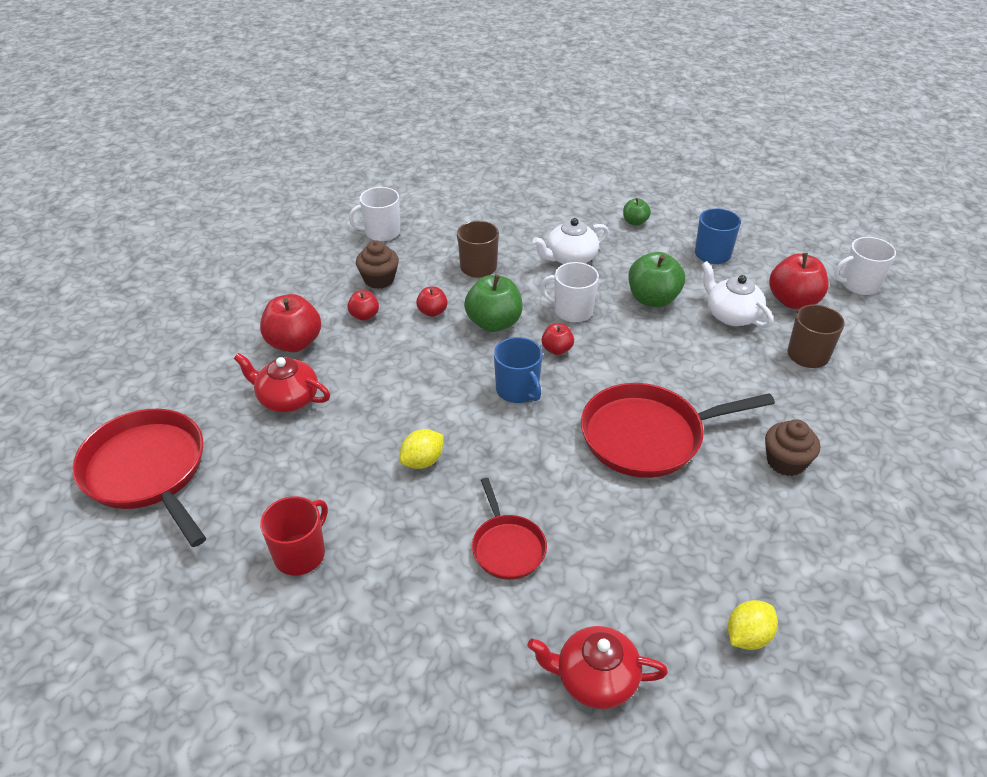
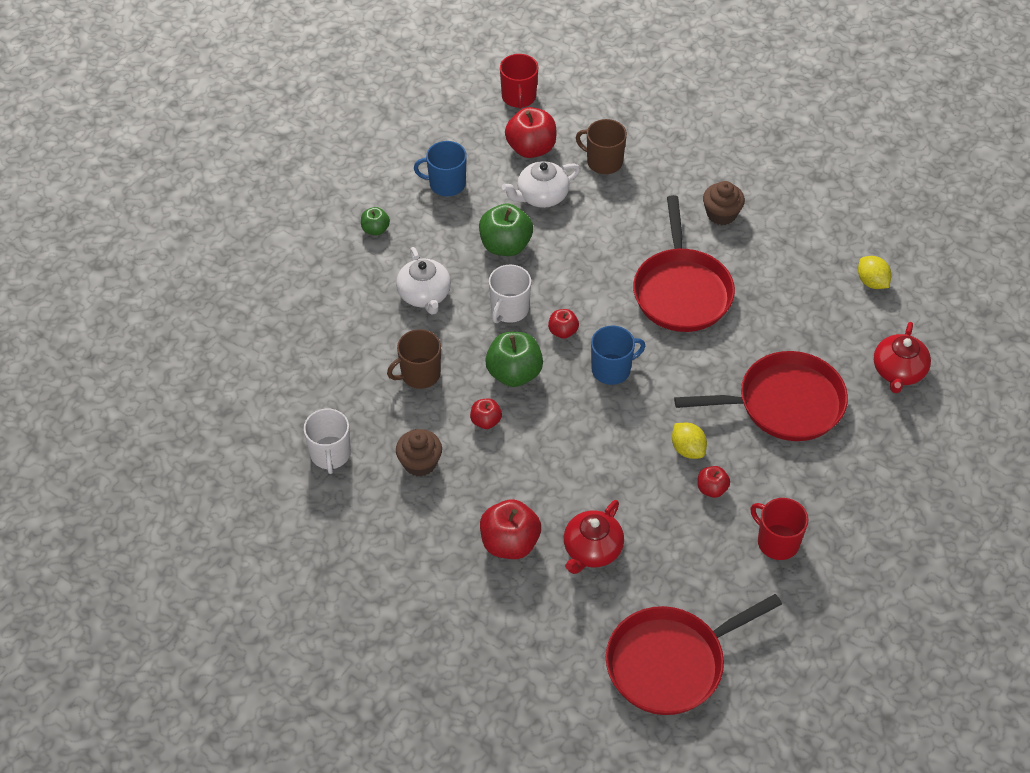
camera: 80 degrees left, 10 degrees up
(364, 316) = (479, 480): red apple -> red apple (712, 489)
(507, 547) = (784, 403): red pan -> red pan, size x1.82
(859, 284) = (519, 97): white mug -> red mug

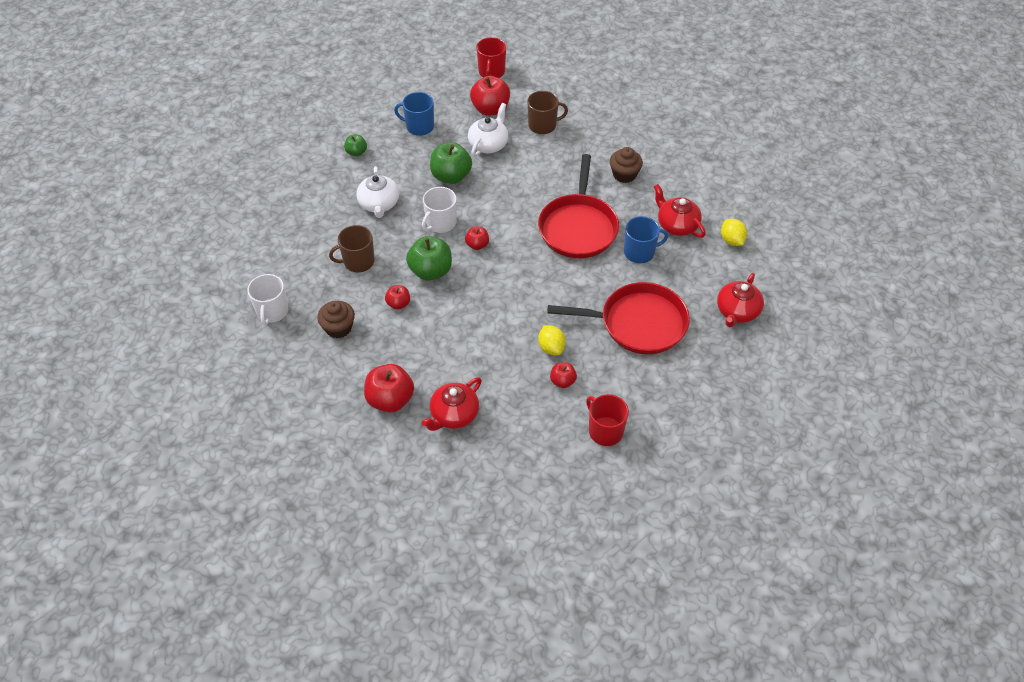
camera: 10 degrees right, 0 degrees up
(541, 196) = (488, 144): white teapot -> white teapot turned 135 degrees clockwise
(603, 162) = (543, 125): brown mug -> brown mug turned 135 degrees clockwise
(612, 369) = (508, 278): blue mug -> blue mug (640, 252)
(670, 663) = (492, 515): red pan -> none
(801, 271) = (676, 225): none -> red teapot

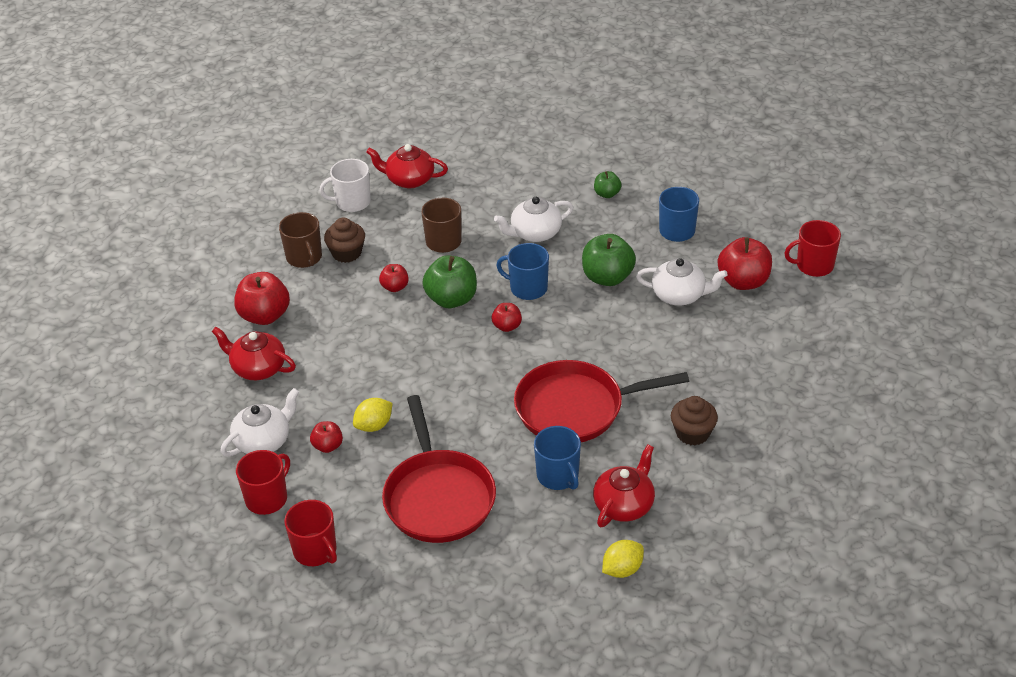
camera: 75 degrees right, 10 degrees down
(440, 223) = (527, 288): white mug -> blue mug
(541, 424) = (263, 441): none -> white teapot
(543, 125) = (741, 335): brown mug -> brown mug (304, 257)
(668, 408) = (315, 551): none -> red mug
(737, 311) = (494, 596): red teapot -> red teapot (409, 179)

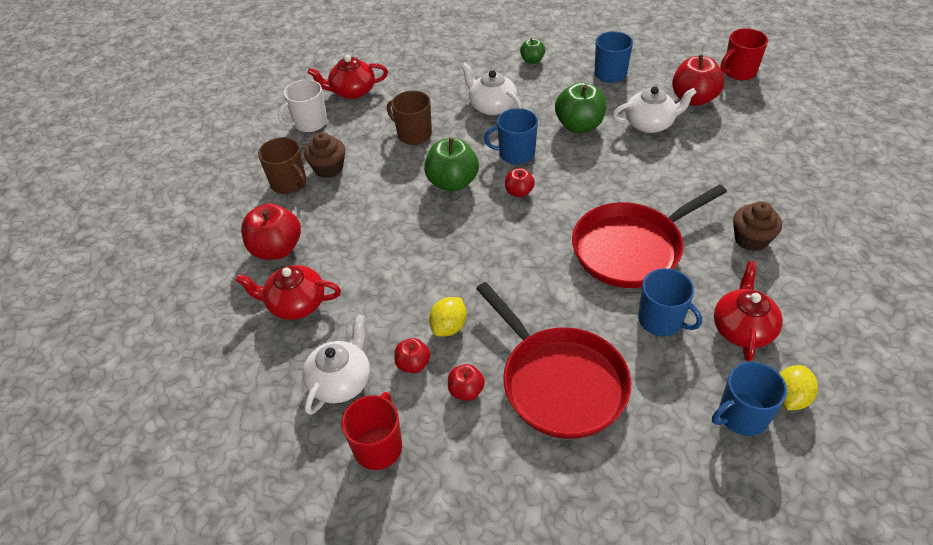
camera: 20 degrees left, 5 degrees up
(315, 551) = (466, 492): red mug -> none
(395, 287) = (392, 186): red apple -> red apple (466, 391)
(535, 233) = (492, 106): white teapot -> white teapot turned 90 degrees clockwise
(571, 569) = (741, 416): none -> blue mug

